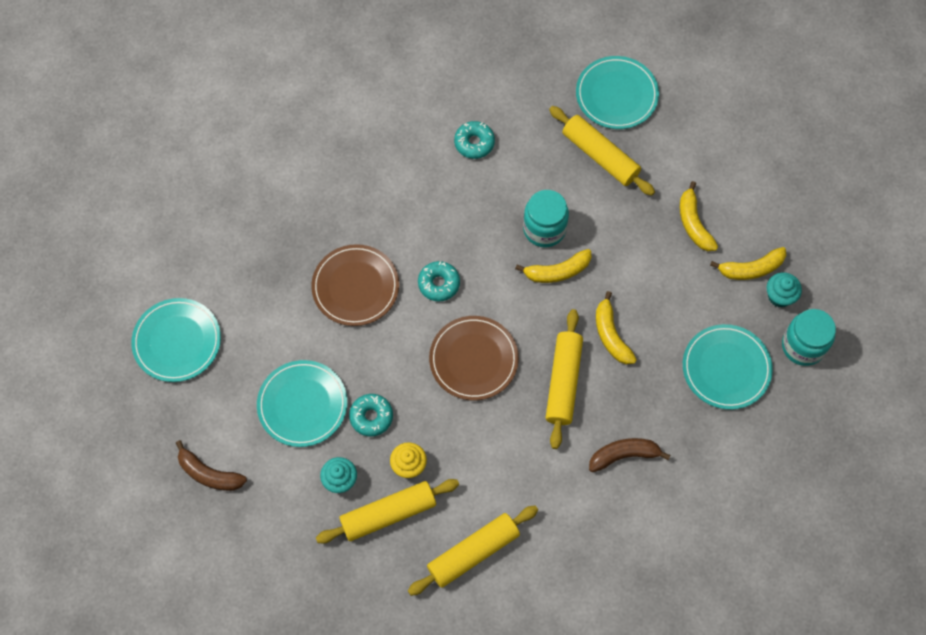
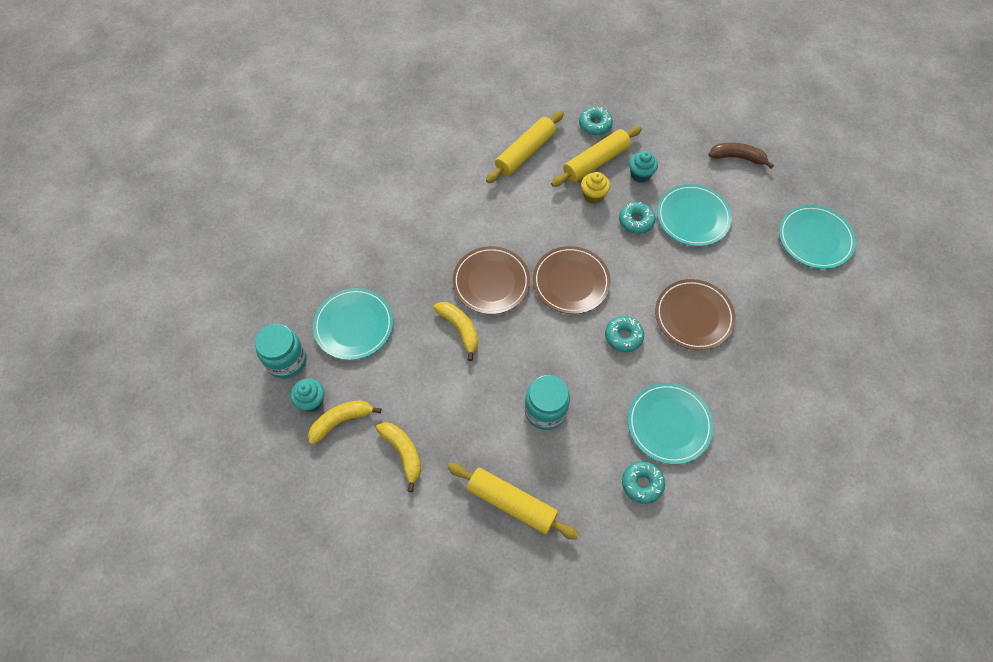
camera: 165 degrees right, 5 degrees down
(368, 574) = (595, 125): none -> turquoise donut
(557, 271) = (521, 373): yellow banana -> none
(563, 382) = (491, 282): yellow rolling pin -> brown plate
(616, 95) = (511, 583): turquoise plate -> turquoise plate (669, 424)
(624, 455) = (428, 239): brown banana -> none

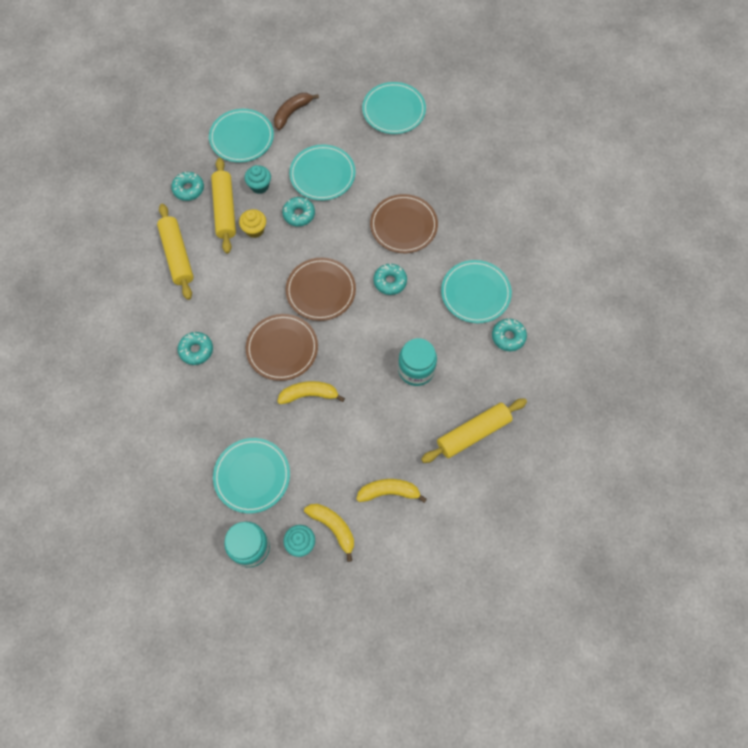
camera: 60 degrees left, 5 degrees up
(341, 421) = (333, 527): yellow banana -> yellow banana turned 135 degrees clockwise
(445, 217) = (196, 350): none -> turquoise donut
(678, 134) = (242, 138): none -> turquoise plate

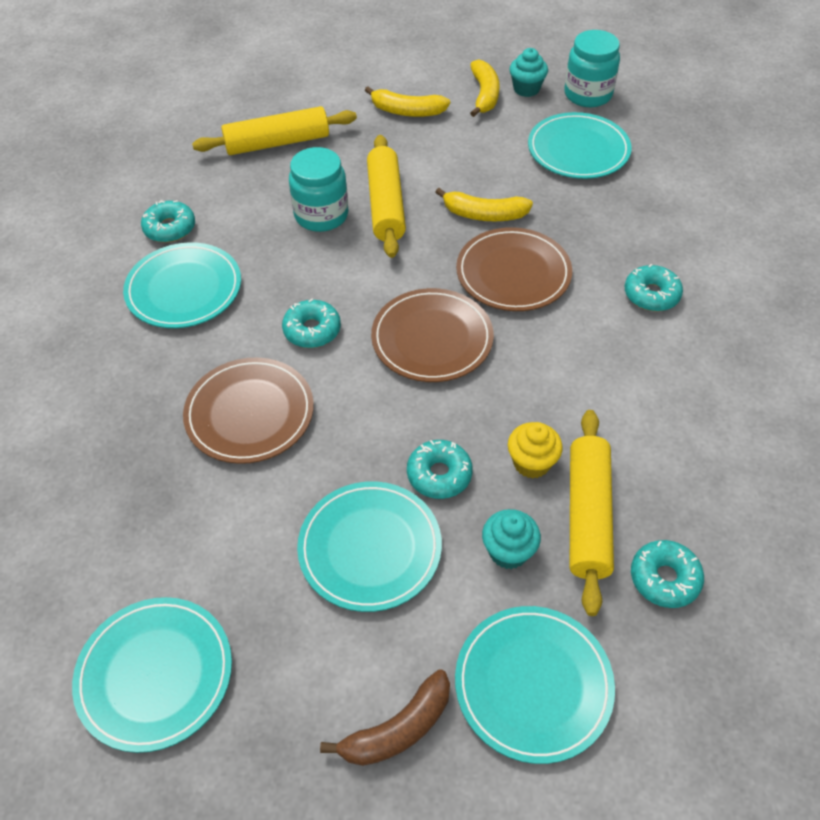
camera: 165 degrees left, 15 degrees down
(177, 255) = (686, 446): yellow rolling pin -> yellow rolling pin (386, 205)
(333, 527) = (484, 95): yellow banana -> yellow banana turned 150 degrees counterclockwise

